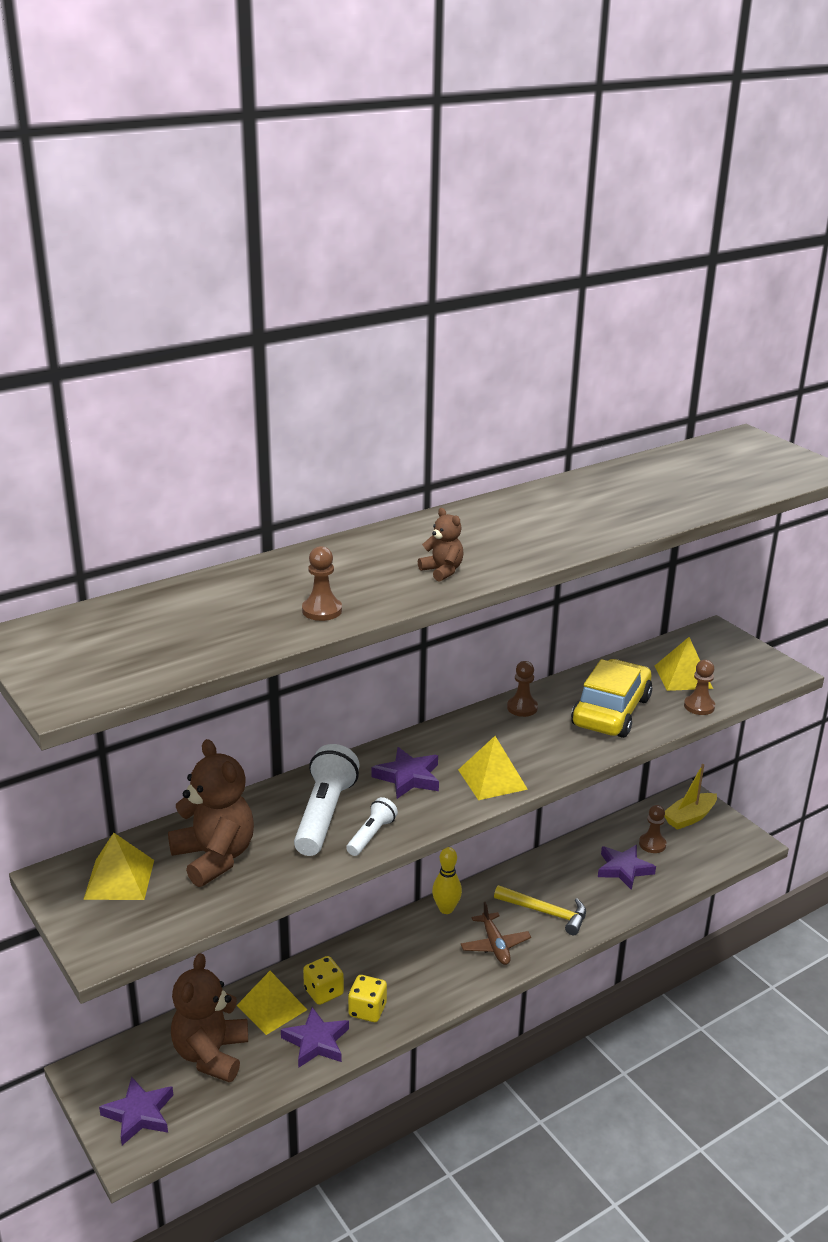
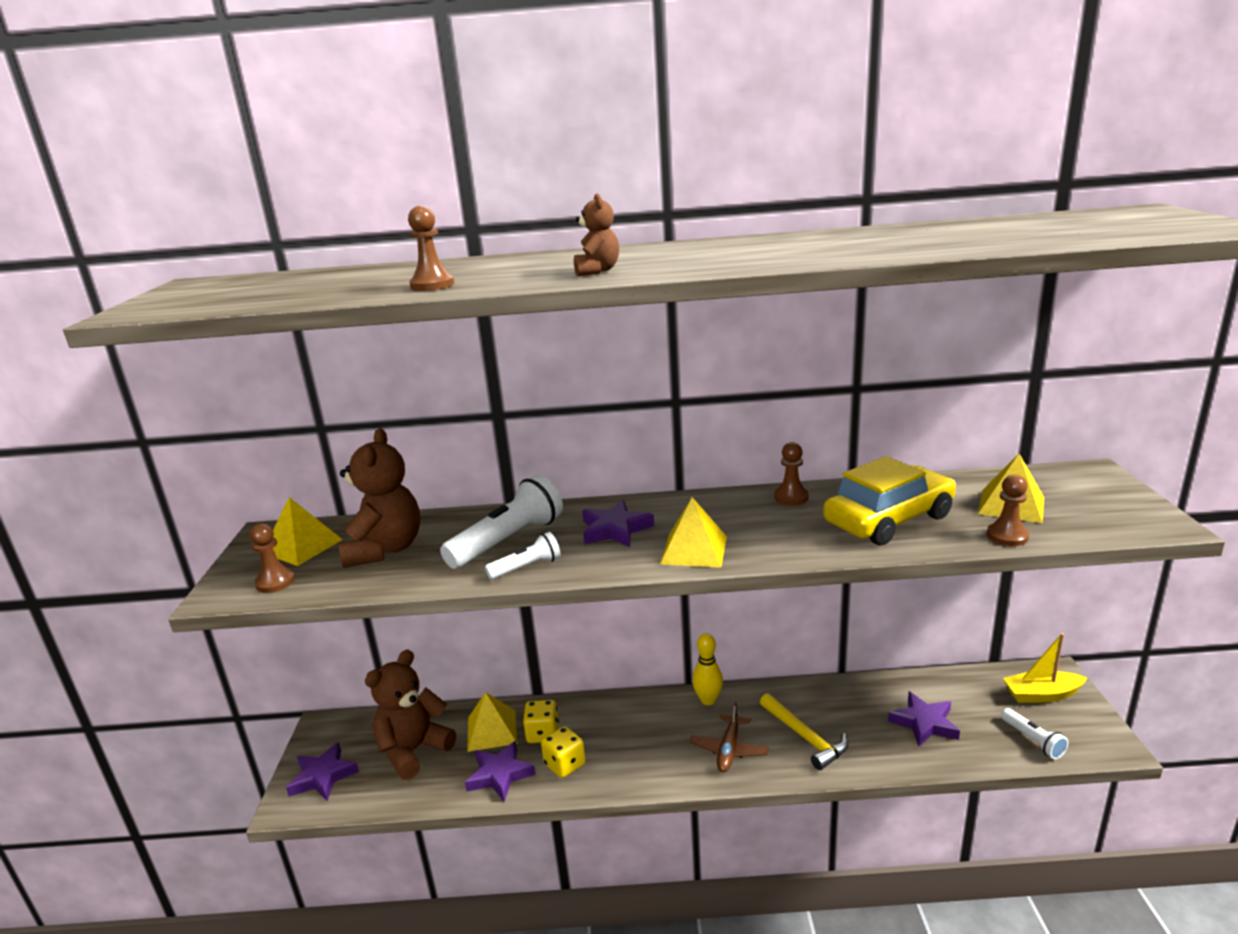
camera: 35 degrees right, 5 degrees down
(652, 844) = (976, 708): brown pawn -> brown pawn (275, 582)
(703, 857) = (1033, 740): none -> white flashlight

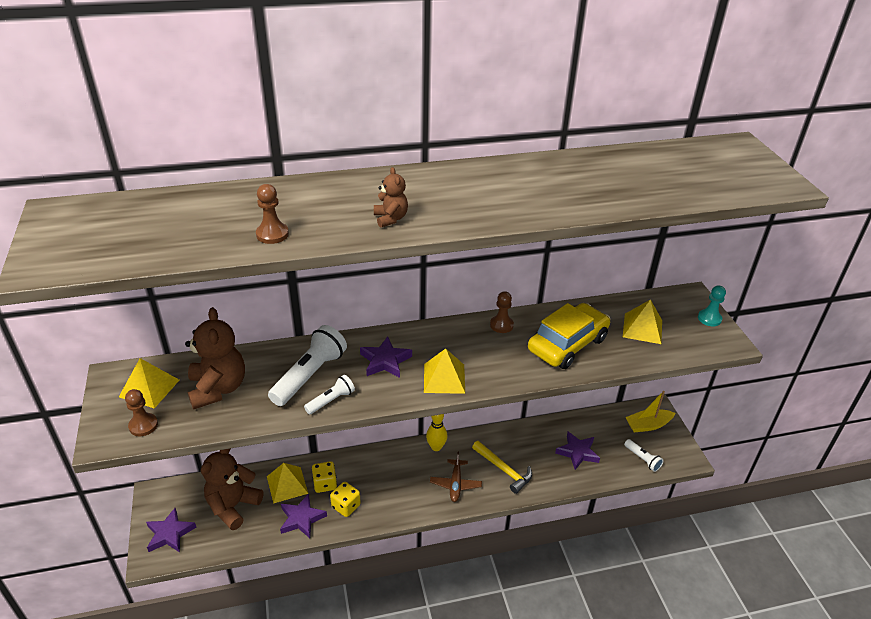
camera: 15 degrees left, 15 degrees up
(1007, 536) = (640, 357): brown pawn -> none
(1125, 497) = (709, 318): none -> turquoise pawn

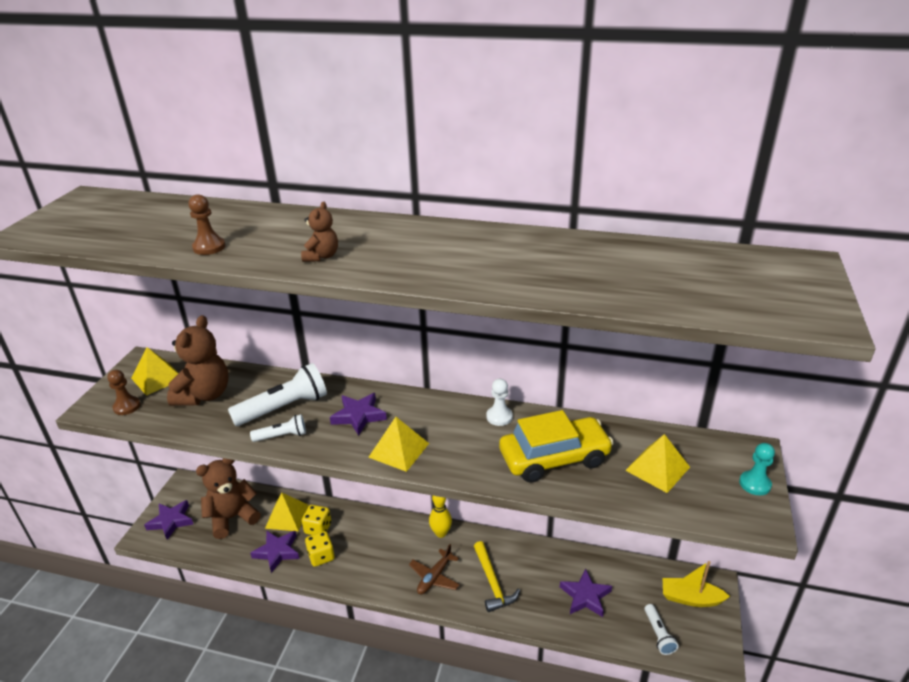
camera: 30 degrees right, 5 degrees down
(501, 325) = (499, 417): brown pawn -> white pawn

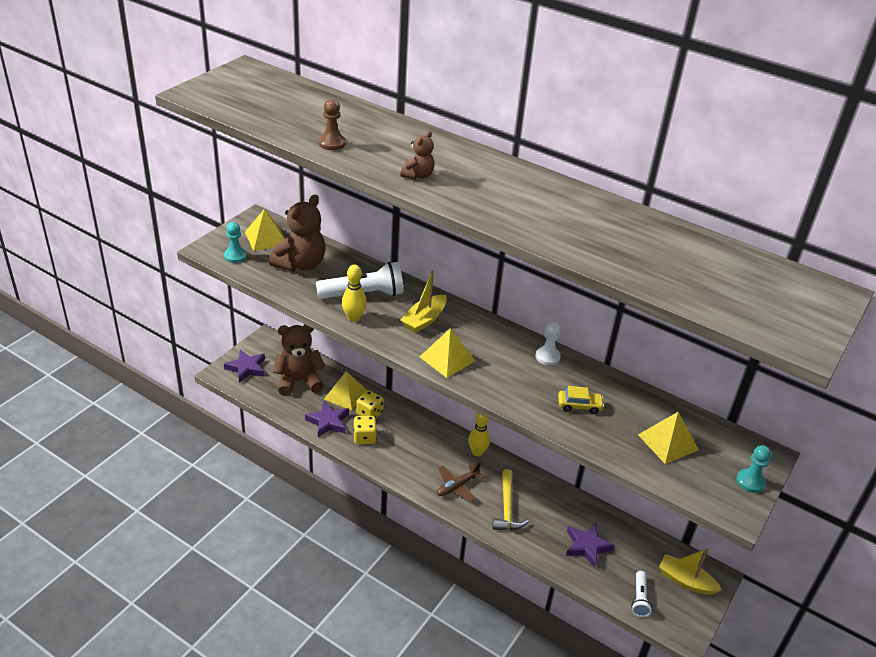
camera: 15 degrees right, 5 degrees up
(127, 406) = (235, 256): brown pawn -> turquoise pawn
(282, 436) = (354, 318): white flashlight -> yellow bowling pin
(358, 416) = (424, 320): purple star -> yellow boat
(554, 458) = (579, 405): yellow car -> yellow car, size x0.45

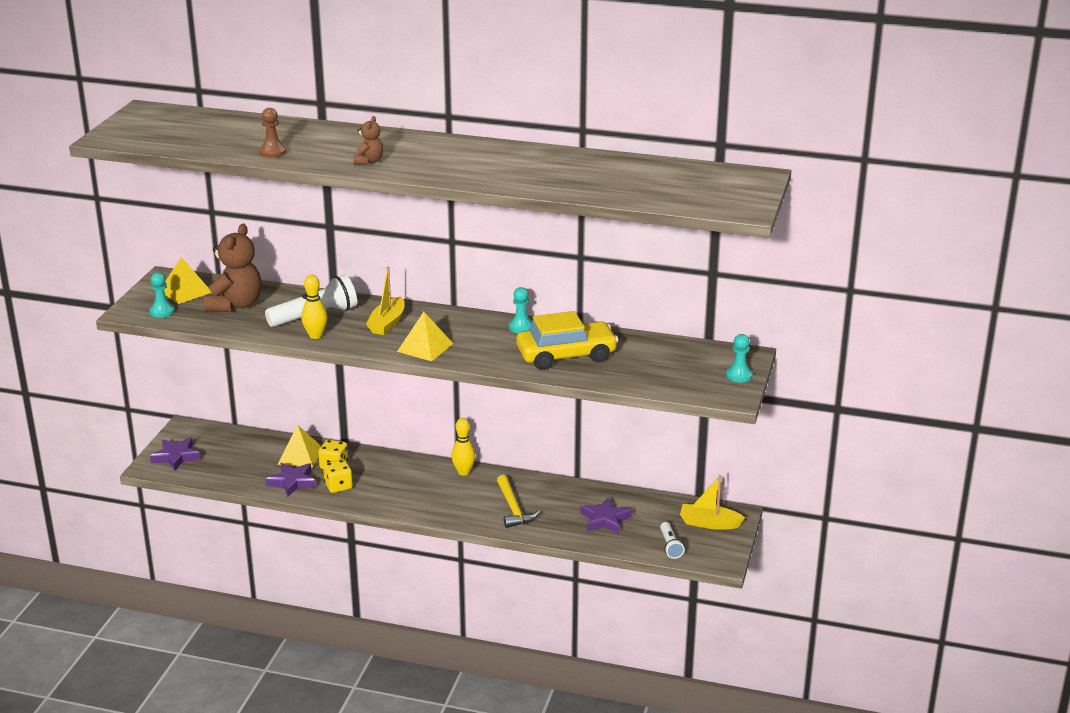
camera: 15 degrees left, 10 degrees down
(298, 381) = (241, 455): brown teddy bear -> none
(457, 486) = (455, 503): brown plane -> none
(547, 357) = (521, 327): white pawn -> turquoise pawn
(579, 405) = (566, 355): yellow car -> yellow car, size x2.21
(668, 442) = (657, 364): yellow pyramid -> none

